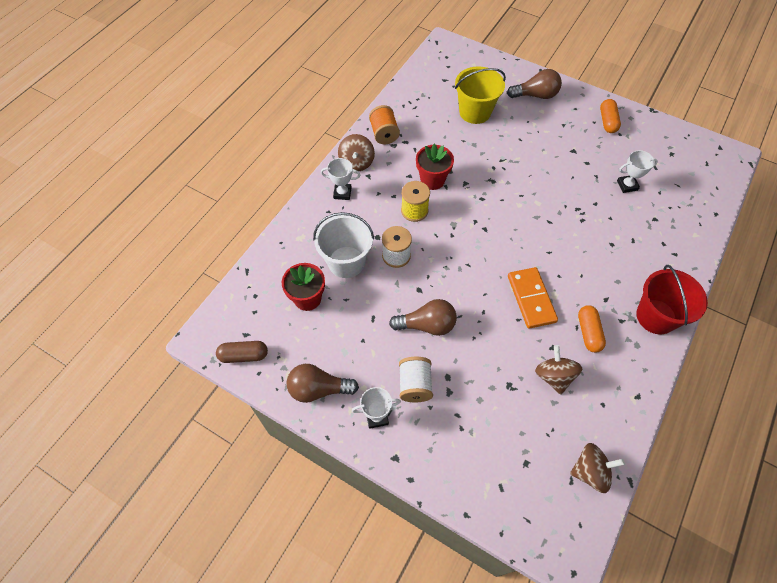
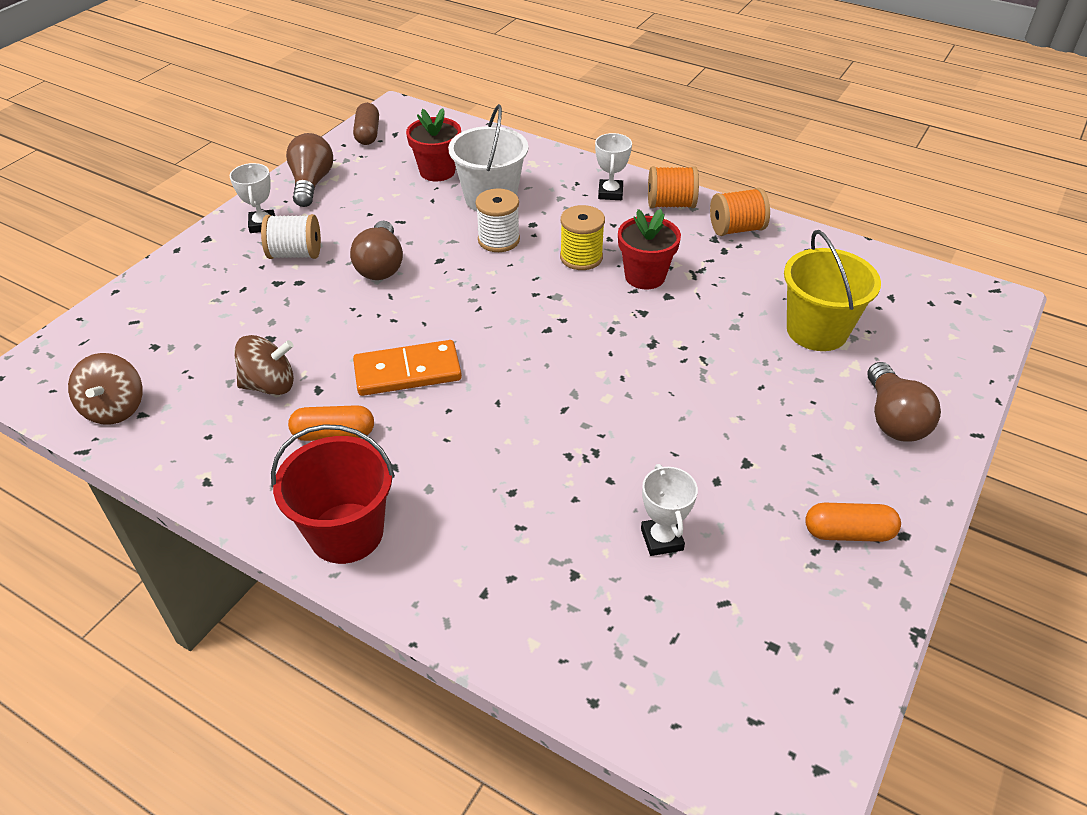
camera: 90 degrees right, 15 degrees down
(357, 162) = (670, 204): brown spinning top -> orange spool

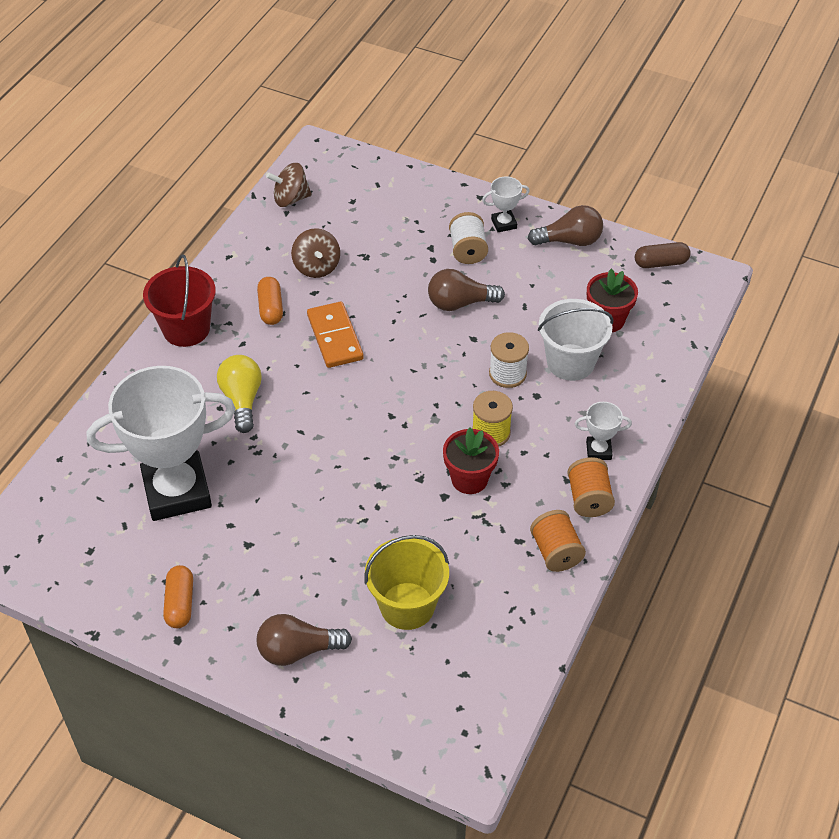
camera: 85 degrees right, 5 degrees up
(502, 467) = (242, 400): none -> yellow light bulb
(662, 539) = (177, 491): white trophy -> white trophy, size x2.46

